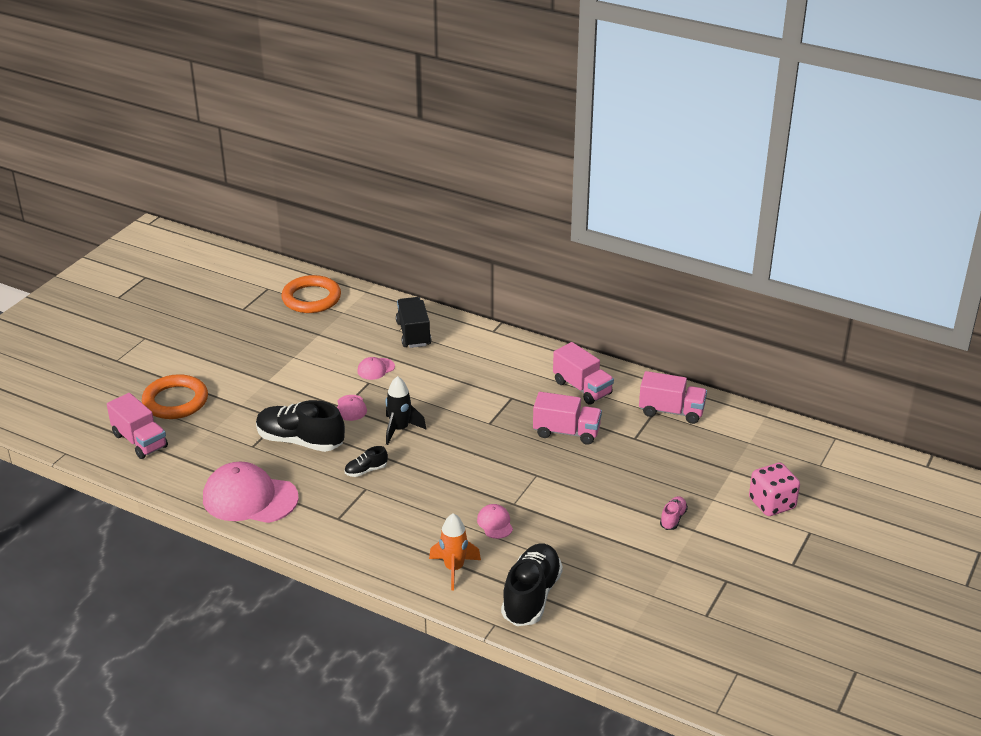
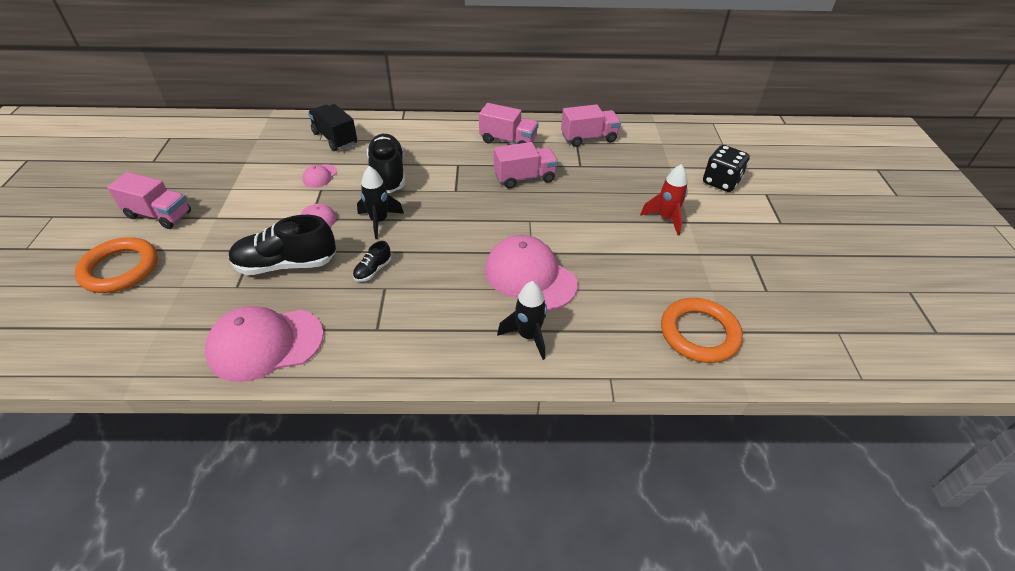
camera: 30 degrees left, 10 degrees up
(140, 441) = (95, 326): pink truck -> pink truck (159, 215)
(311, 298) = (219, 135): orange ring -> orange ring (699, 333)
(454, 569) = (528, 336): orange rocket -> black rocket
(495, 523) = (530, 276): pink cap -> pink cap, size x2.21
(531, 596) = (618, 334): black shoe -> black shoe (388, 174)
(673, 519) = (665, 219): pink shoe -> red rocket
(772, 504) = (721, 182): pink dice -> black dice

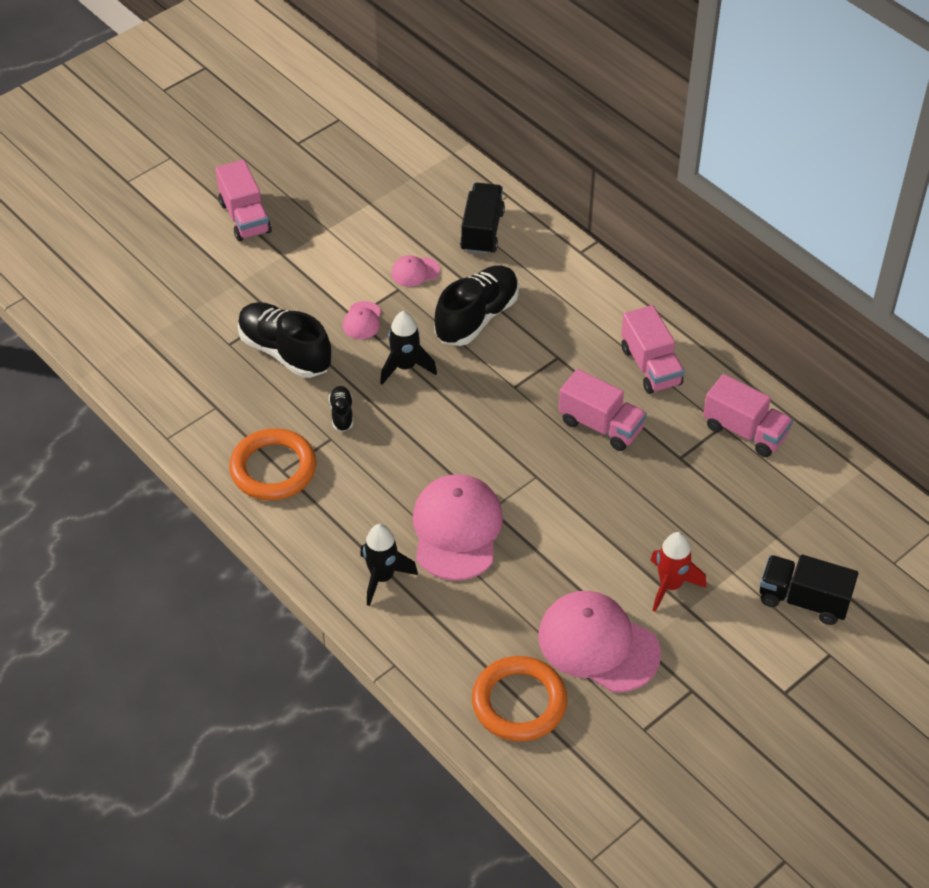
camera: 50 degrees right, 5 degrees up
(120, 269) = (169, 257): orange ring -> orange ring (273, 469)
(265, 344) = (197, 415): pink cap -> pink cap (598, 644)
(373, 270) = (342, 414): black shoe -> black shoe turned 90 degrees clockwise
(721, 182) = (803, 600): black dice -> black truck

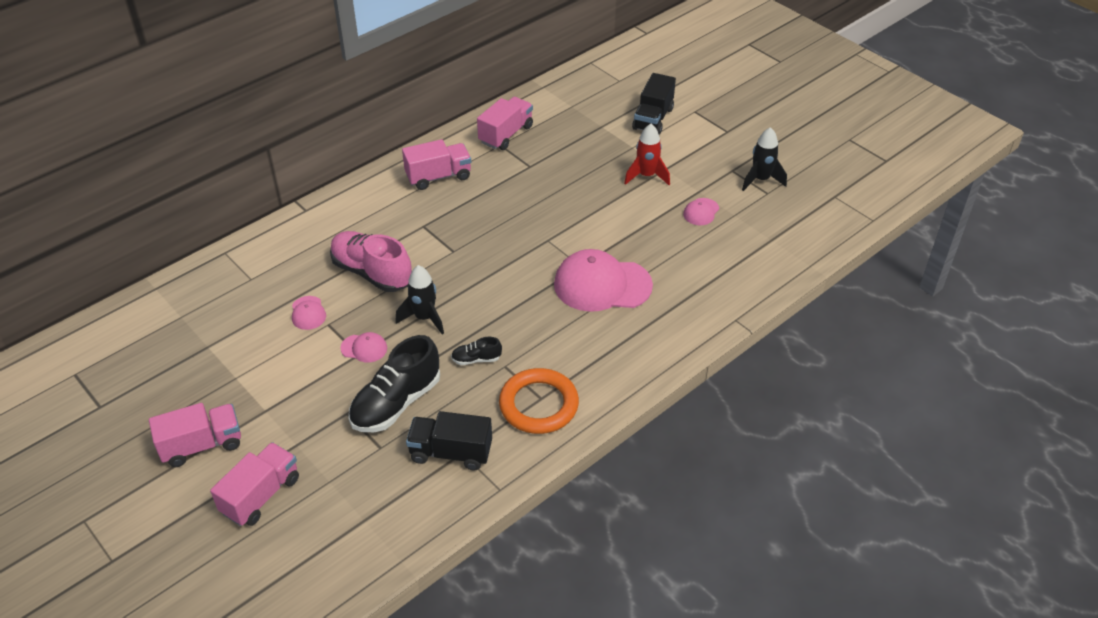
camera: 90 degrees left, 5 degrees down
(382, 577) = (653, 328): black rocket -> black rocket (761, 180)
(477, 318) = (372, 273): black shoe -> pink shoe
(482, 231) = (266, 269): black truck -> black truck (451, 453)
(519, 702) = (757, 252): orange ring -> none
(598, 644) = (701, 212): pink cap -> pink cap, size x0.45
(601, 425) = (497, 204): pink truck -> pink truck (261, 495)

